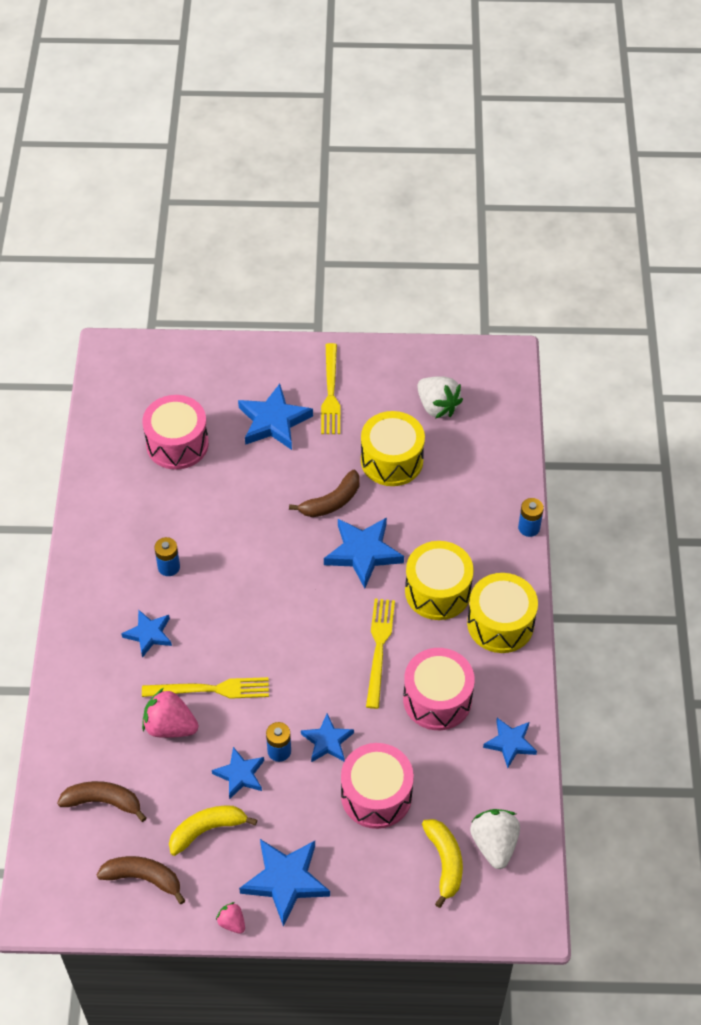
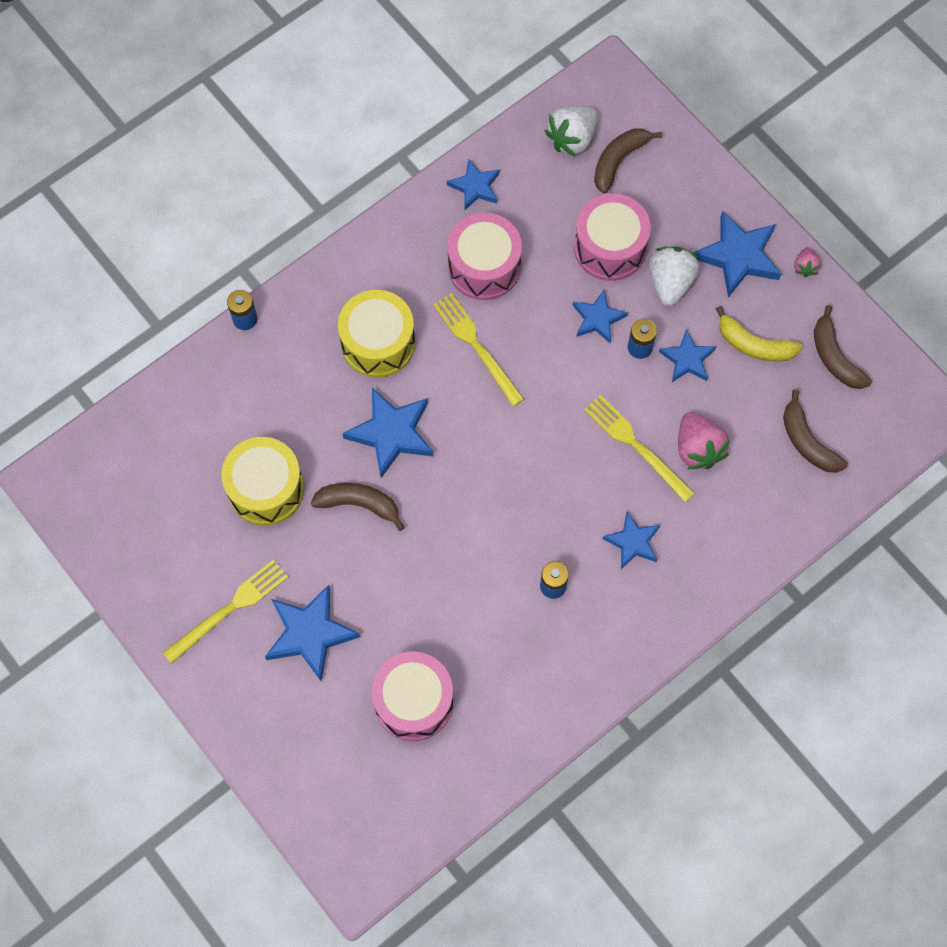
camera: 130 degrees left, 15 degrees up
(379, 648) = (476, 346): yellow fork -> yellow fork turned 90 degrees clockwise
(437, 406) = (165, 498): white strawberry -> white strawberry (670, 282)
(445, 862) = (618, 161): yellow banana -> brown banana
(500, 623) = (367, 272): yellow drum -> none

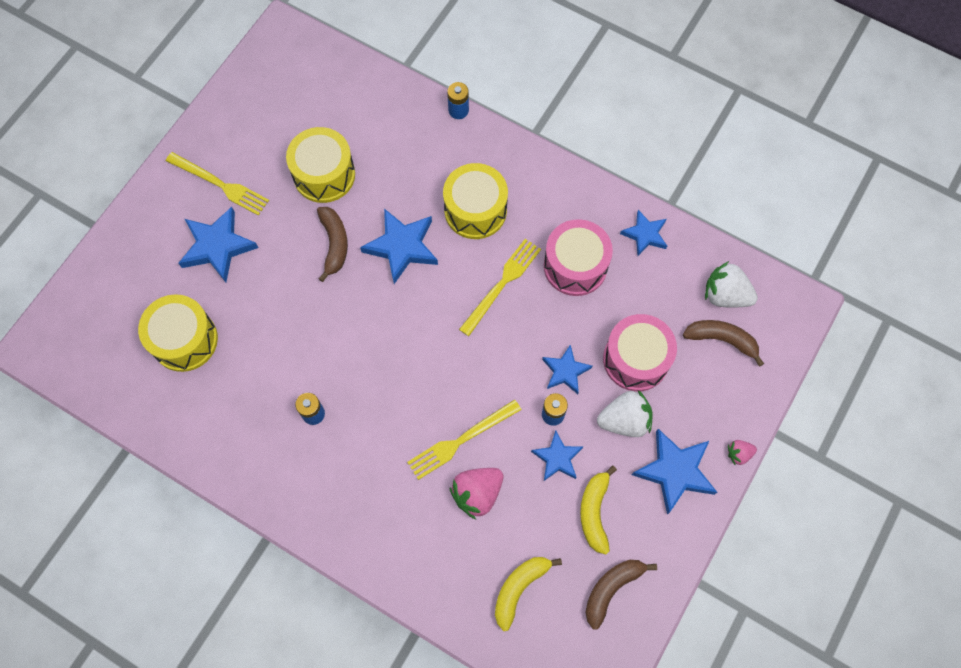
camera: 70 degrees right, 0 degrees up
(413, 701) = (184, 340): pink drum -> yellow drum
(633, 542) = (373, 466): blue star -> none
(636, 445) = (461, 440): yellow fork -> yellow fork turned 150 degrees counterclockwise
(805, 267) = (690, 534): pink strawberry -> pink strawberry (739, 454)
(807, 441) = (519, 588): brown banana -> yellow banana

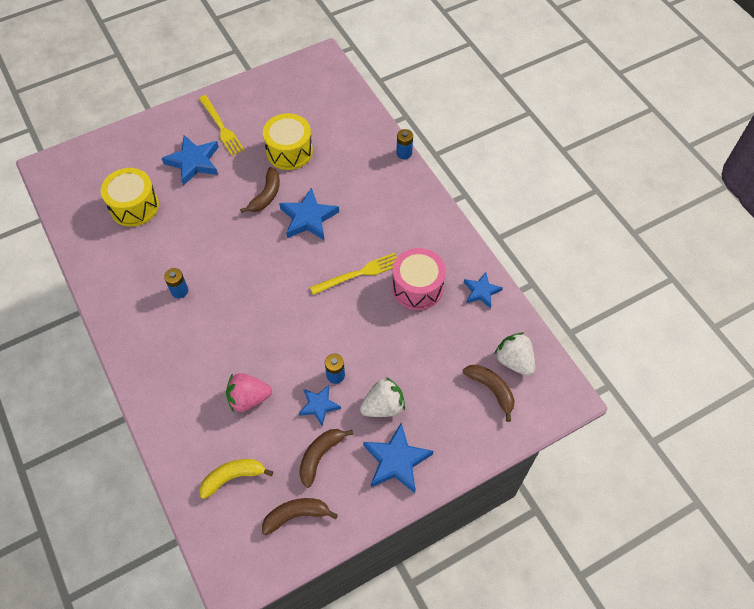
camera: 30 degrees right, 10 degrees down
(461, 440) = (262, 358): yellow fork -> none
(475, 210) = (373, 219): yellow drum -> none
(565, 371) = (364, 352): blue star -> none
(594, 512) = (320, 456): yellow banana -> brown banana
(624, 420) = (383, 406): white strawberry -> white strawberry turned 45 degrees counterclockwise
(636, 359) = (419, 370): pink drum -> none
(739, 454) = (452, 475): pink strawberry -> none

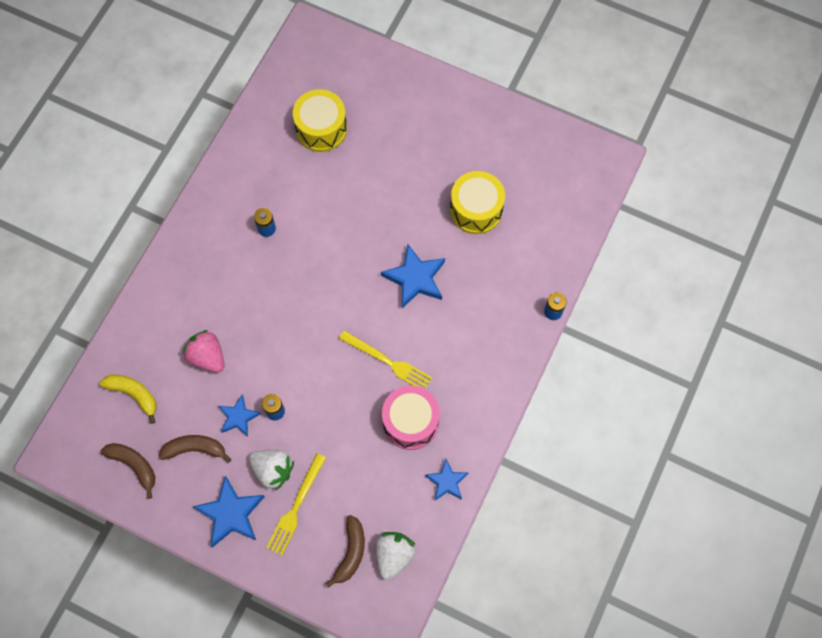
camera: 55 degrees right, 10 degrees up
(193, 162) = (402, 139): blue star -> none
(221, 127) = (458, 132): yellow fork -> yellow fork (296, 507)
(266, 195) = (412, 226): brown banana -> none

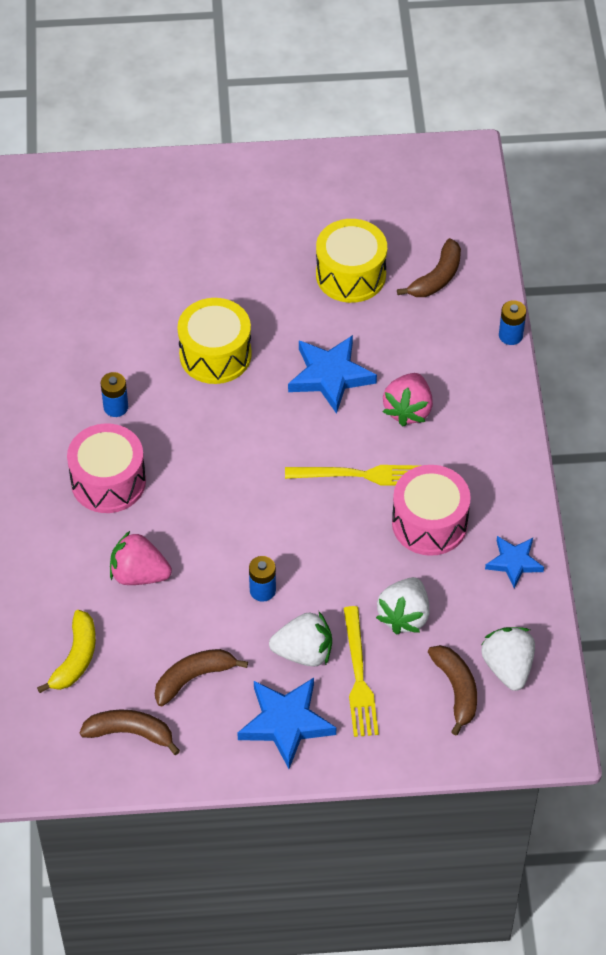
camera: 30 degrees left, 15 degrees down
(134, 394) = (76, 658): yellow banana -> yellow banana turned 105 degrees clockwise
(229, 280) = (108, 481): none -> pink drum
(238, 417) = (222, 618): blue star -> none
(321, 129) = (108, 274): yellow drum -> yellow drum (215, 354)
(352, 480) = (404, 616): none -> white strawberry
(449, 331) = (408, 410): none -> pink strawberry
(531, 241) = (437, 278): none -> brown banana

